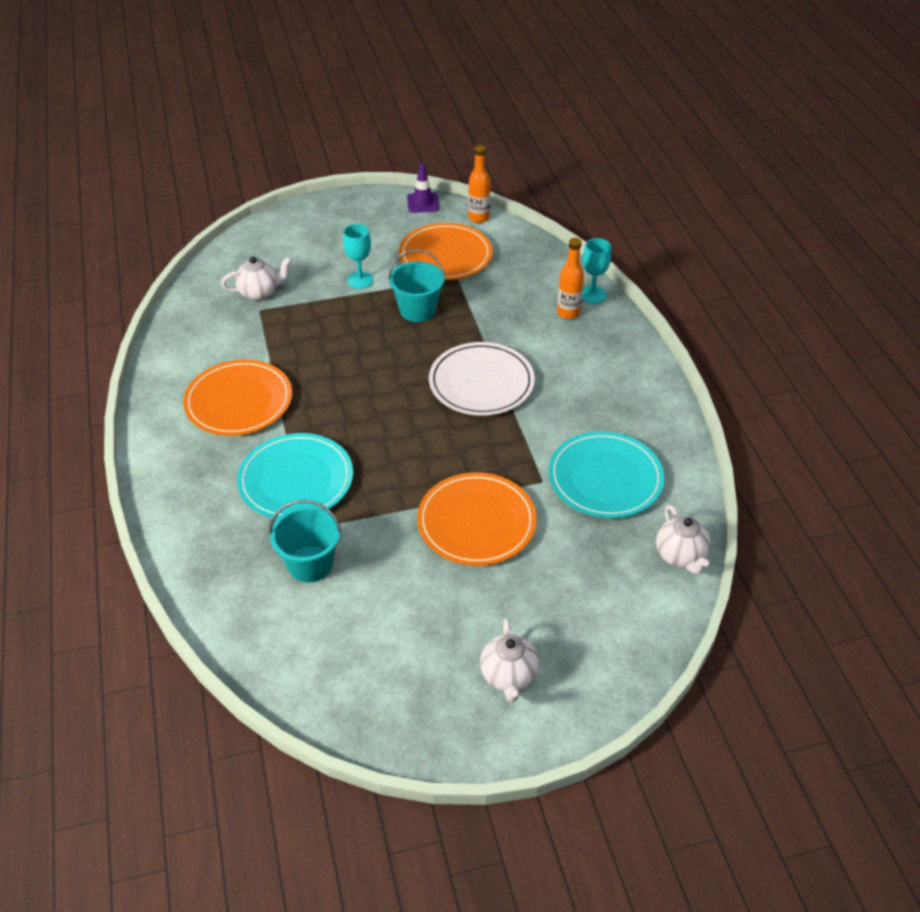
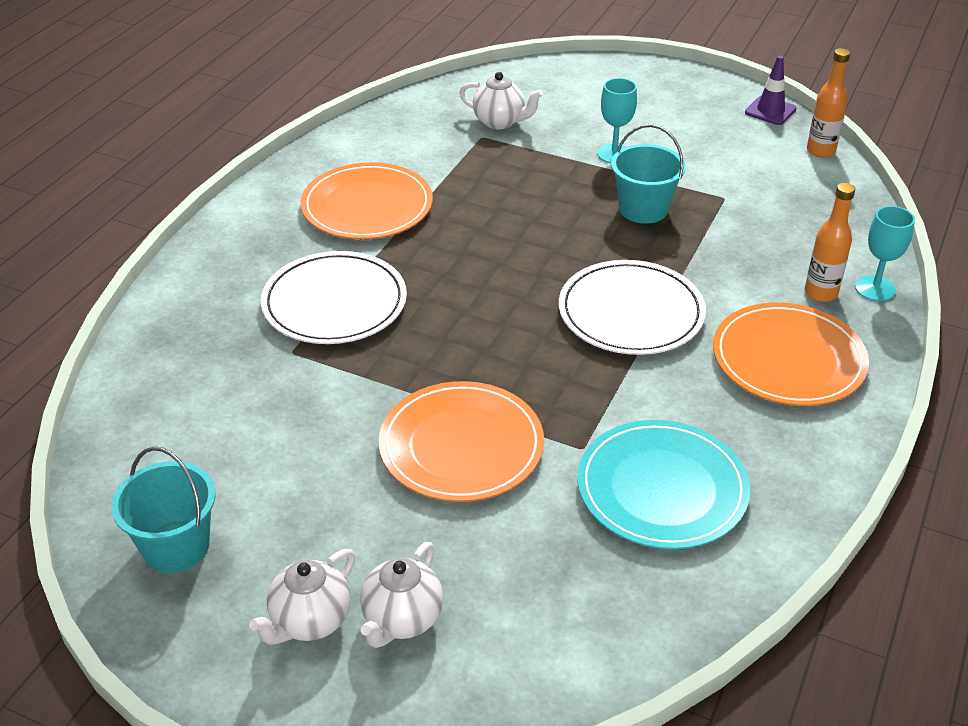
camera: 40 degrees right, 5 degrees down
(296, 480) = (334, 303): turquoise plate -> white plate
(310, 564) = (256, 385): turquoise bucket -> turquoise bucket (176, 546)
(445, 255) = (737, 171): orange plate -> orange plate (788, 359)
(680, 556) = (656, 631): white teapot -> white teapot (402, 619)

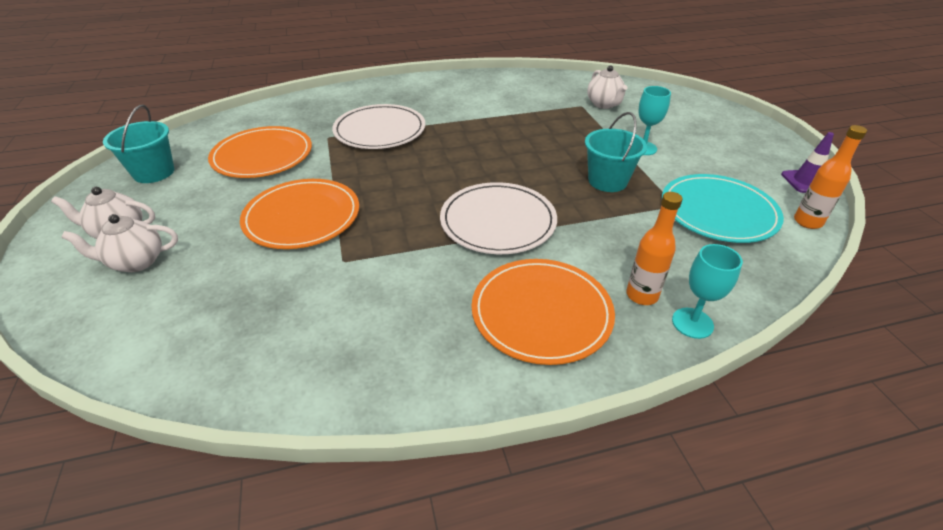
camera: 50 degrees right, 0 degrees up
(367, 206) = (469, 105): orange plate -> orange plate (262, 156)
(662, 488) = (333, 312): turquoise plate -> turquoise plate (718, 211)

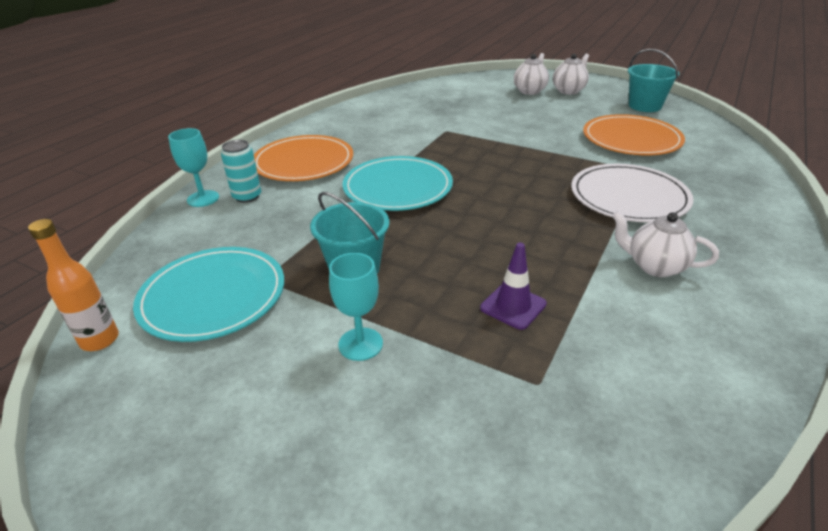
camera: 135 degrees right, 5 degrees down
(302, 217) = (513, 132): orange plate -> none
(498, 221) = (398, 187): white plate -> turquoise plate
(604, 104) = (515, 416): white teapot -> white teapot (654, 266)
(641, 295) = (247, 196): orange bottle -> turquoise can
(806, 181) = (92, 423): purple traffic cone -> purple traffic cone (513, 306)

